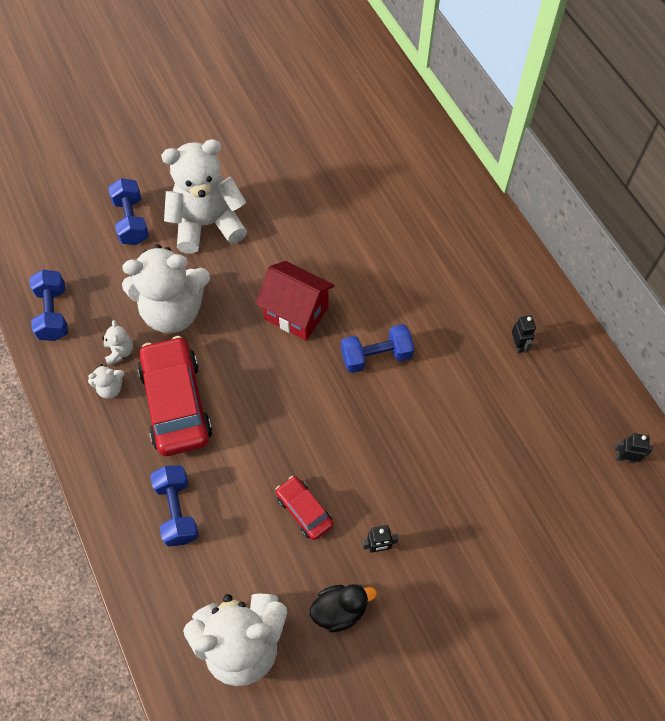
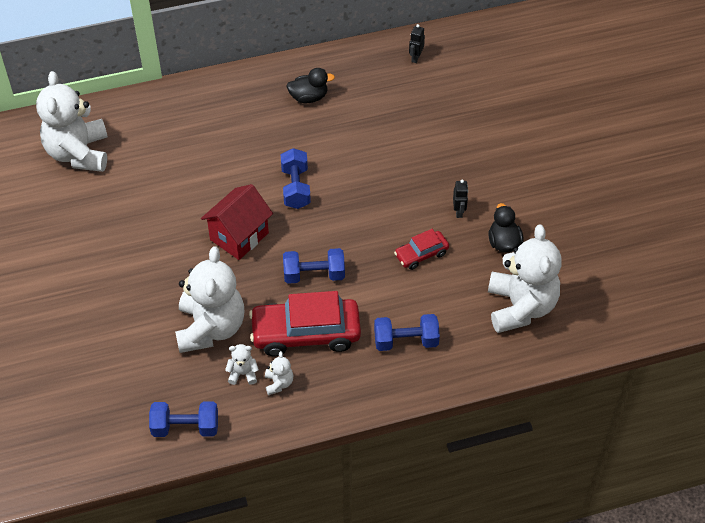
camera: 80 degrees left, 10 degrees down
(132, 221) = (98, 354): blue dumbbell -> blue dumbbell (314, 275)
(207, 224) = (122, 292): white teddy bear -> white teddy bear (78, 153)
(518, 345) = (309, 97): black robot -> black duck

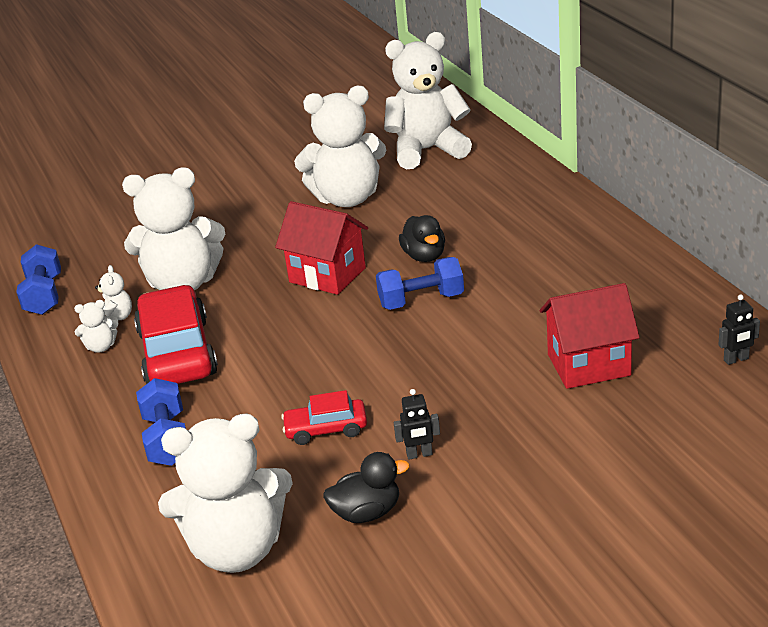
camera: 85 degrees right, 20 degrees down
(130, 212) = (347, 198): none -> white teddy bear
(309, 97) = (595, 280): black duck -> black duck (424, 256)
(314, 275) = (274, 342): blue dumbbell -> none
(398, 120) = (588, 365): none -> red house
(415, 58) = (736, 359): black robot -> black robot turned 150 degrees clockwise
(421, 254) = (326, 429): red car -> red car turned 60 degrees counterclockwise

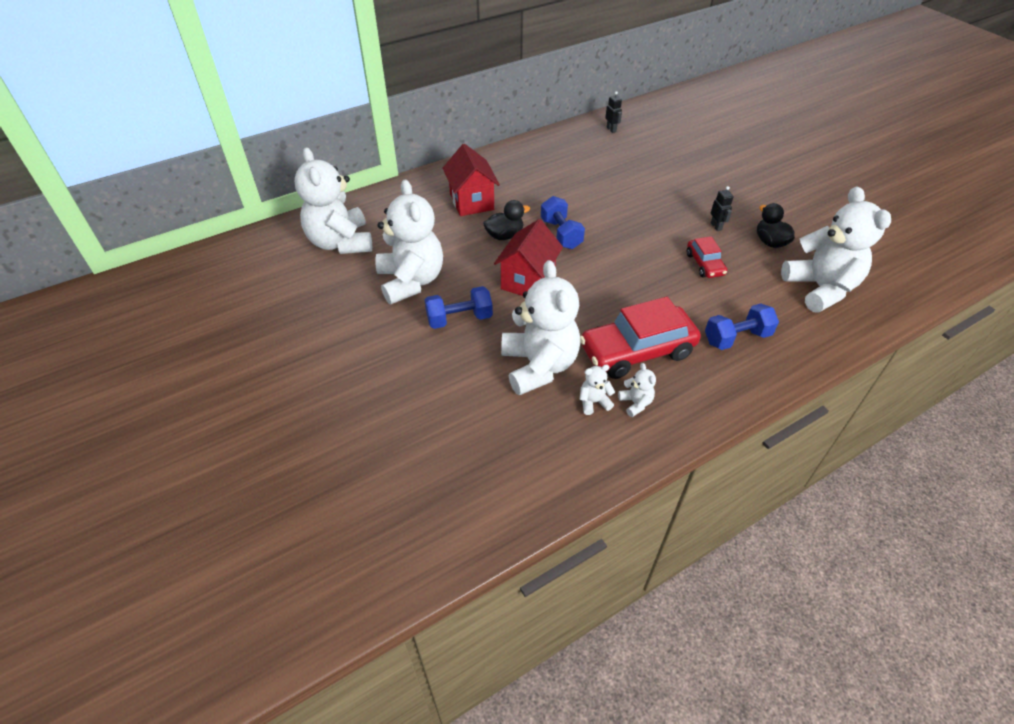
camera: 100 degrees left, 15 degrees up
(44, 296) = (559, 471): blue dumbbell -> blue dumbbell (459, 319)
(588, 365) = (623, 171): red house -> red house (471, 202)

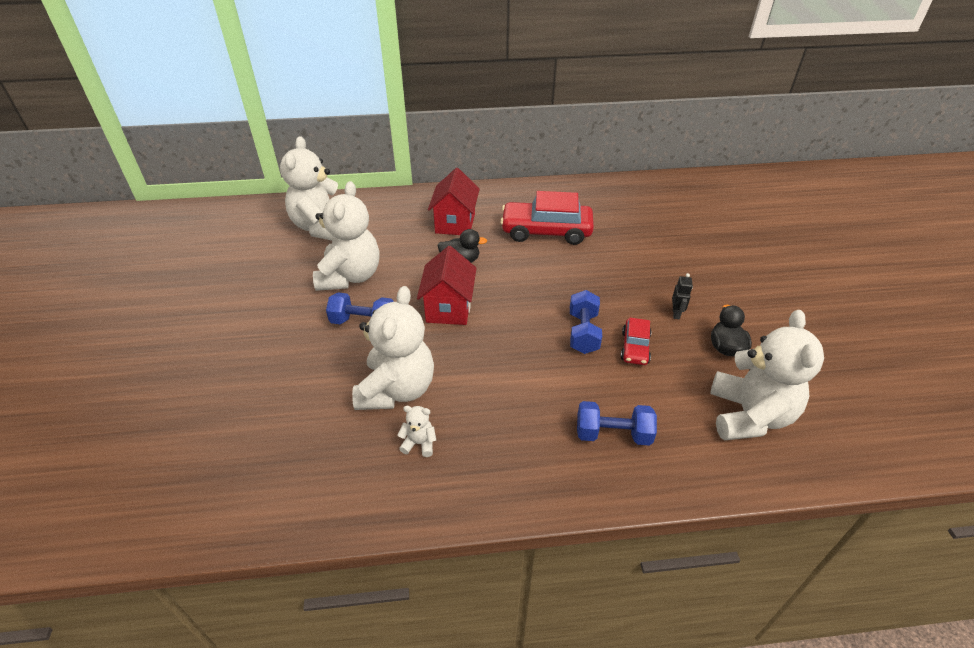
camera: 25 degrees right, 5 degrees down
(528, 281) = (449, 308): red house -> red house turned 45 degrees counterclockwise
(561, 234) = (513, 275): blue dumbbell -> blue dumbbell (583, 333)
(611, 129) = (636, 192): black robot -> none
(635, 403) = (458, 460): white teddy bear -> none
(637, 351) = (499, 410): red car -> red car (546, 231)

